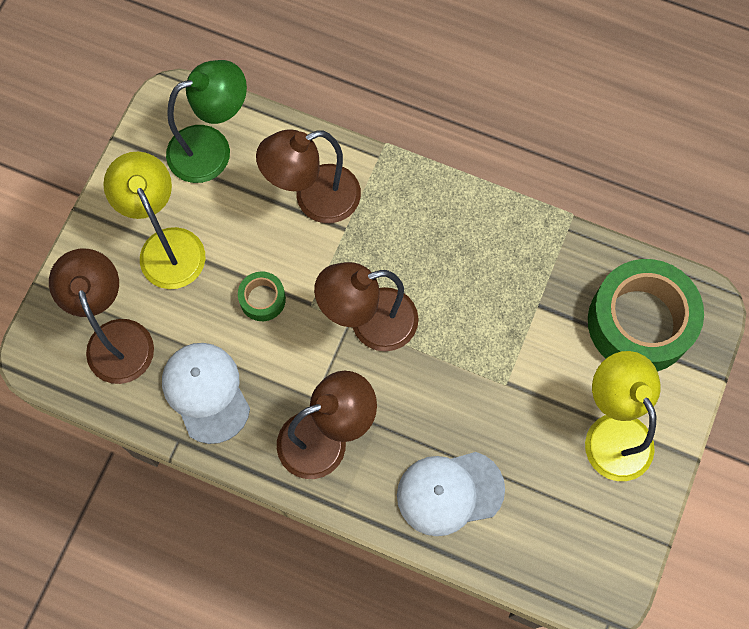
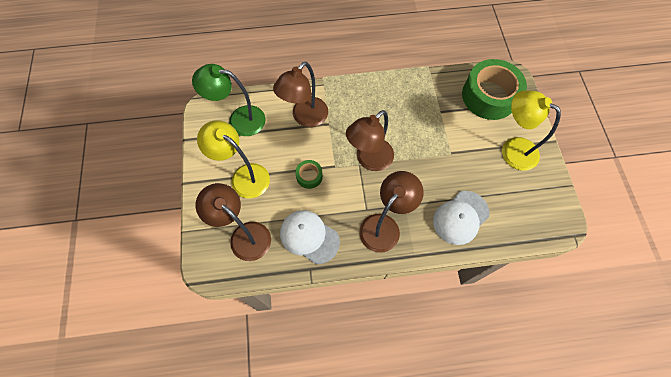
camera: 30 degrees left, 5 degrees down
(212, 149) = (239, 120): green lamp -> green lamp turned 120 degrees counterclockwise

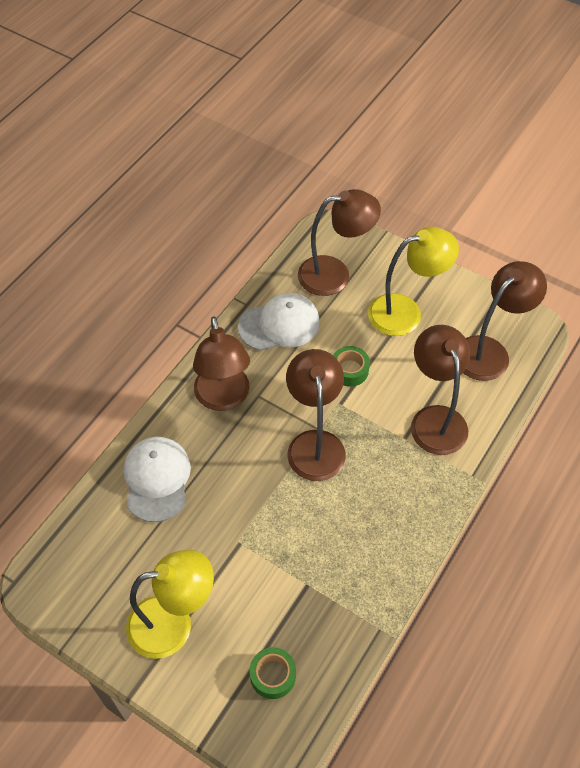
camera: 130 degrees right, 10 degrees down
(239, 120) = (489, 351): green lamp -> brown lamp
(489, 96) = (273, 675): green tape -> green tape, size x0.44

